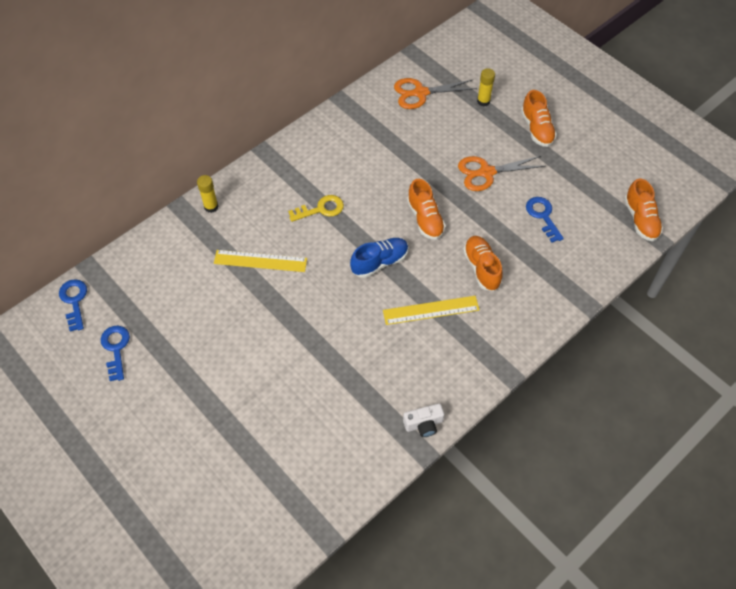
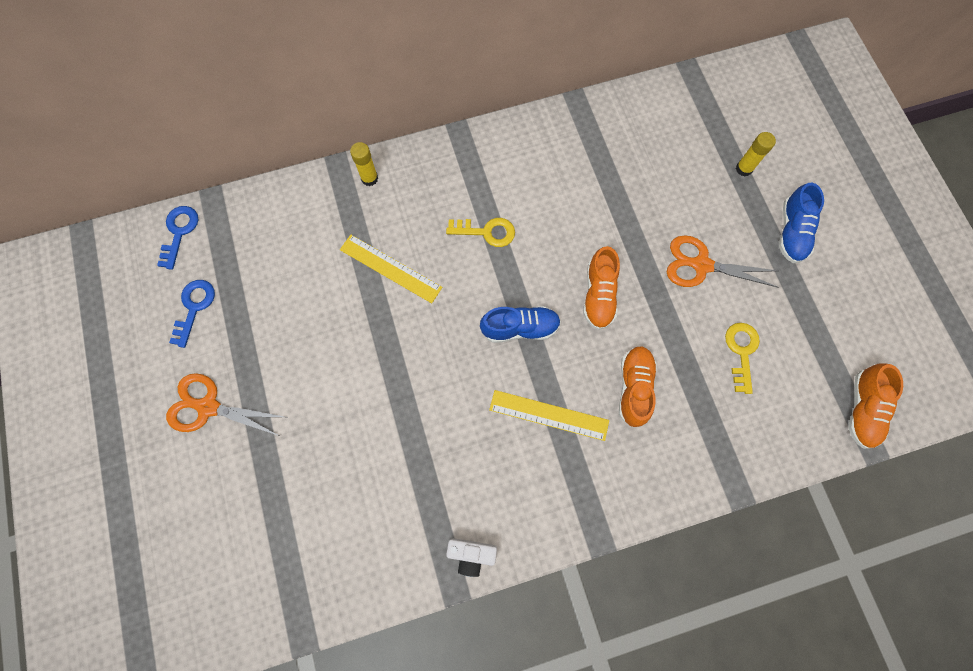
camera: 25 degrees right, 15 degrees up
(420, 93) = (672, 128): orange scissors -> orange scissors (207, 407)
(537, 129) = (792, 232): orange shoe -> blue shoe
(543, 216) = (741, 352): blue key -> yellow key

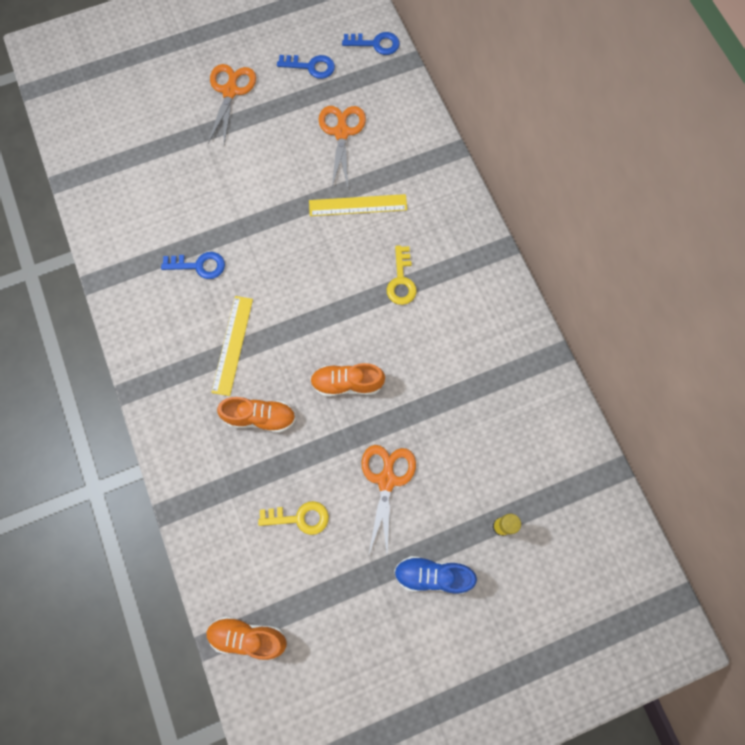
camera: 85 degrees right, 0 degrees up
(292, 279) = (341, 132): none -> orange scissors
(369, 178) = (444, 178): yellow glue stick -> none
(390, 268) = (358, 205): yellow ruler -> yellow ruler turned 60 degrees clockwise
(446, 452) = (199, 265): none -> blue key
(471, 554) = (118, 292): white camera -> none
(520, 328) = (310, 316): blue shoe -> none

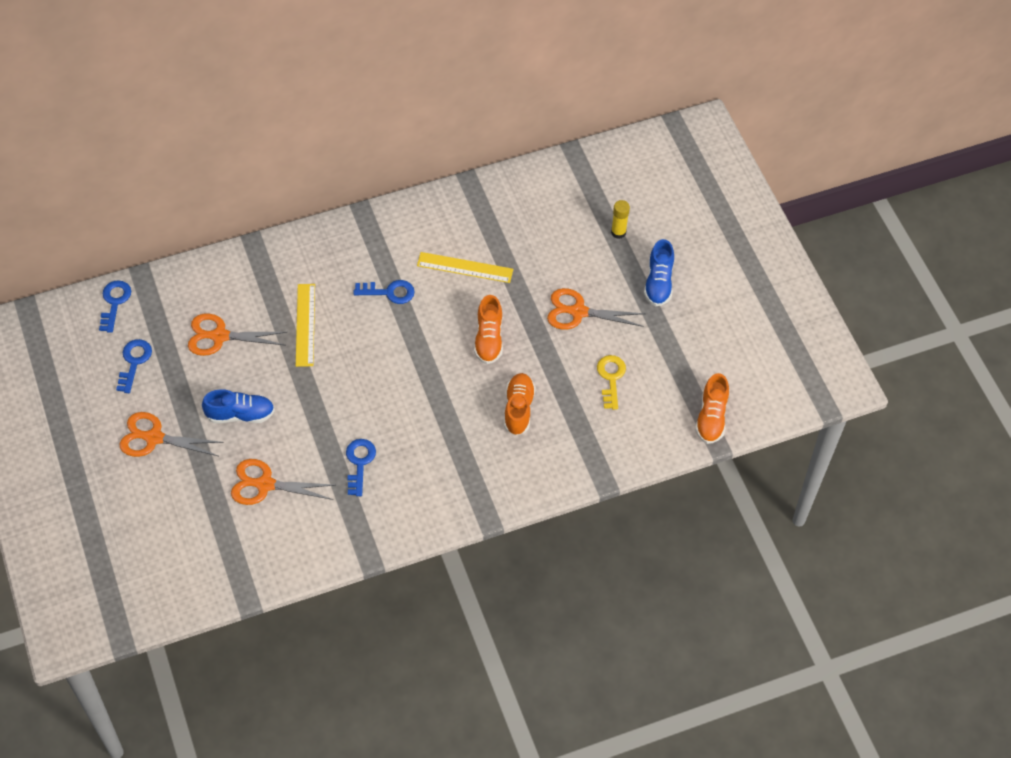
camera: 90 degrees left, 15 degrees down
(178, 185) = (264, 484): none -> orange scissors
(232, 345) = (446, 432): yellow ruler -> yellow ruler (465, 267)
(254, 158) = (240, 414): none -> blue shoe
(401, 280) = (389, 292): yellow key -> blue key

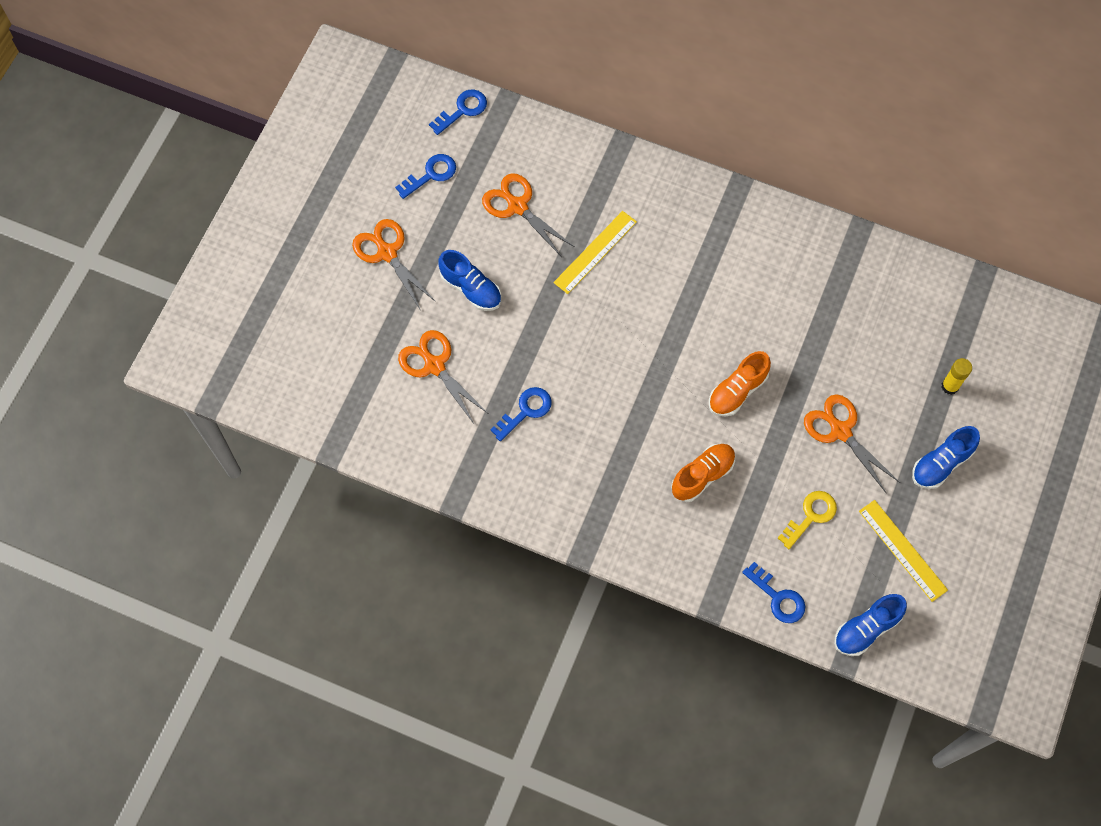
camera: 45 degrees right, 10 degrees up
(389, 292) = (692, 279): blue key -> blue key (778, 597)
(465, 267) = (779, 309): yellow ruler -> yellow ruler (903, 550)
(711, 417) = (866, 629): orange shoe -> blue shoe

